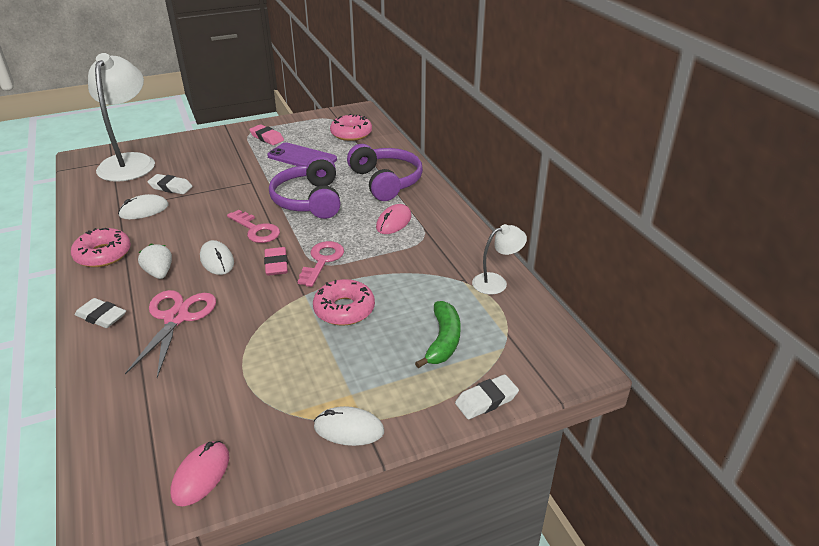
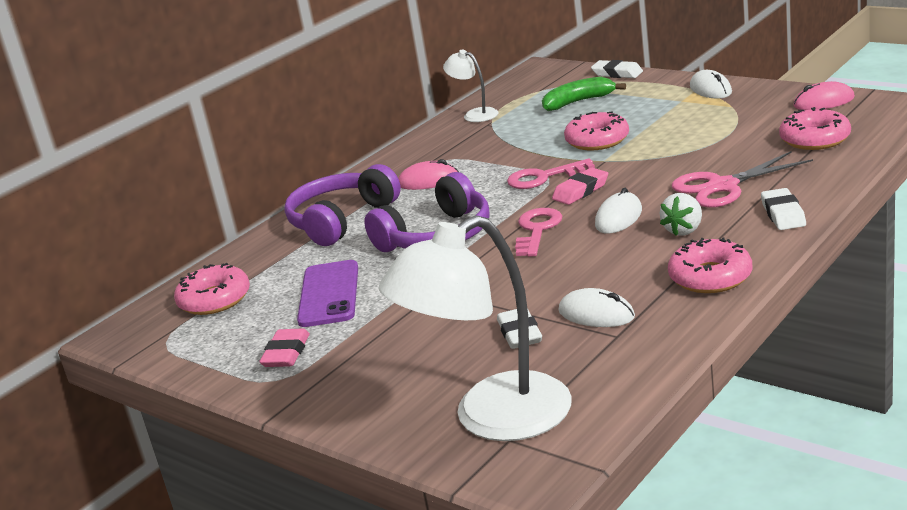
camera: 115 degrees left, 10 degrees down
(153, 409) = (815, 139): none -> pink donut

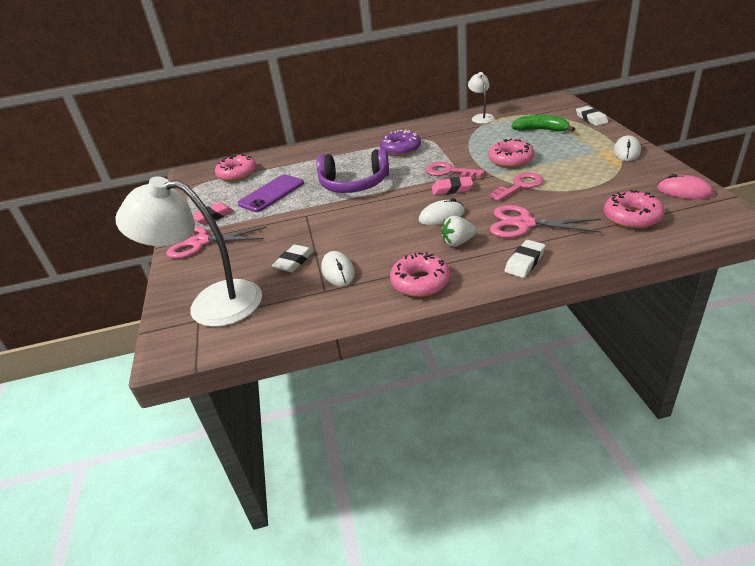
camera: 40 degrees right, 10 degrees up
(331, 383) = (200, 242): none -> pink scissors
(341, 220) = (336, 155): purple headphones -> none
(428, 181) = (401, 149): pink mouse -> purple donut
(537, 230) = (396, 203): pink key -> pink key (520, 186)

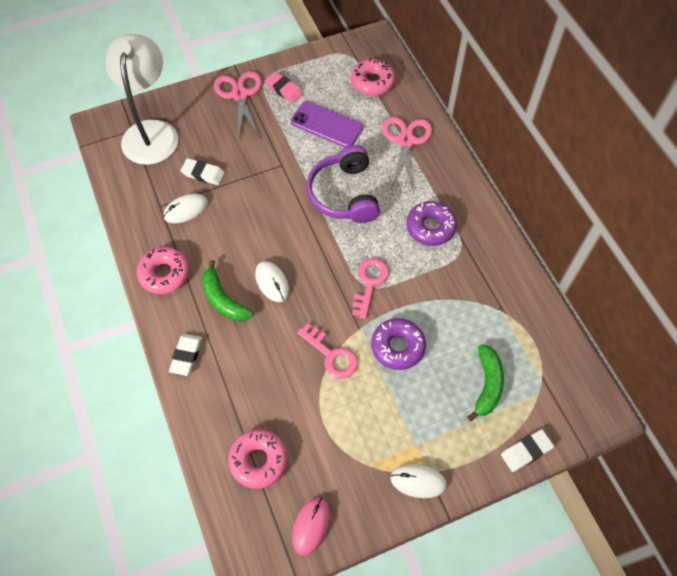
camera: 75 degrees right, 25 degrees up
(452, 189) = (328, 288): pink eraser -> none
(458, 242) = (223, 299): white strawberry -> green banana
(481, 117) = (531, 311): white lamp -> none
(510, 160) = (397, 347): pink donut -> purple donut
(524, 224) = (252, 357): pink scissors -> pink scissors (406, 141)
(525, 262) = (186, 356): white eraser -> white eraser turned 75 degrees clockwise

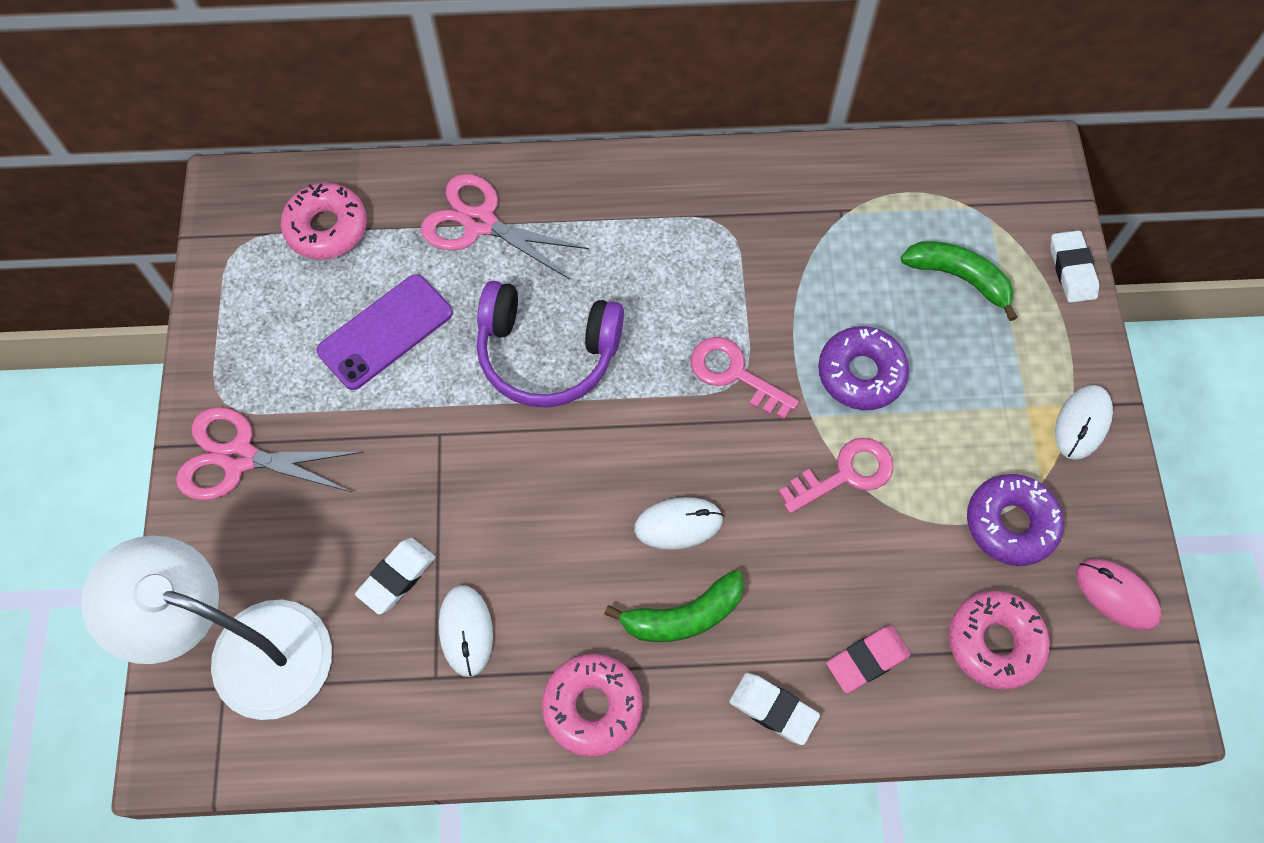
camera: 70 degrees left, 5 degrees up
(284, 90) = (268, 376): pink eraser -> pink eraser (867, 660)
(430, 227) = (665, 250): purple donut -> purple donut (1010, 523)

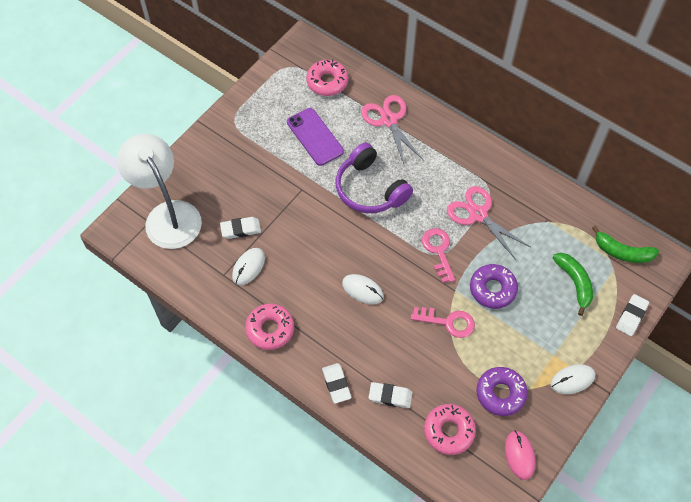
camera: 40 degrees right, 5 degrees down
(239, 458) = (222, 145): pink scissors -> pink scissors (478, 214)
(385, 332) = (315, 137): purple phone -> purple phone turned 60 degrees clockwise
(683, 616) = (333, 324): green banana -> green banana (622, 252)
(867, 660) = (390, 396): pink eraser -> white eraser

